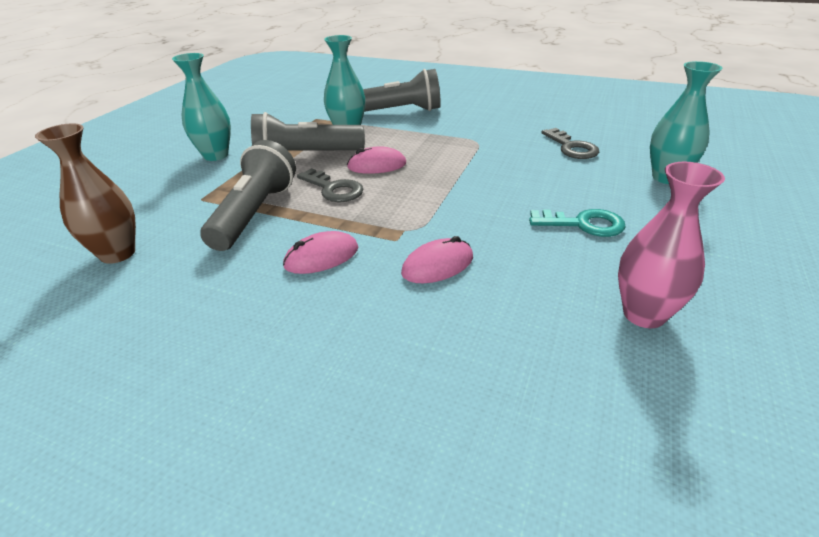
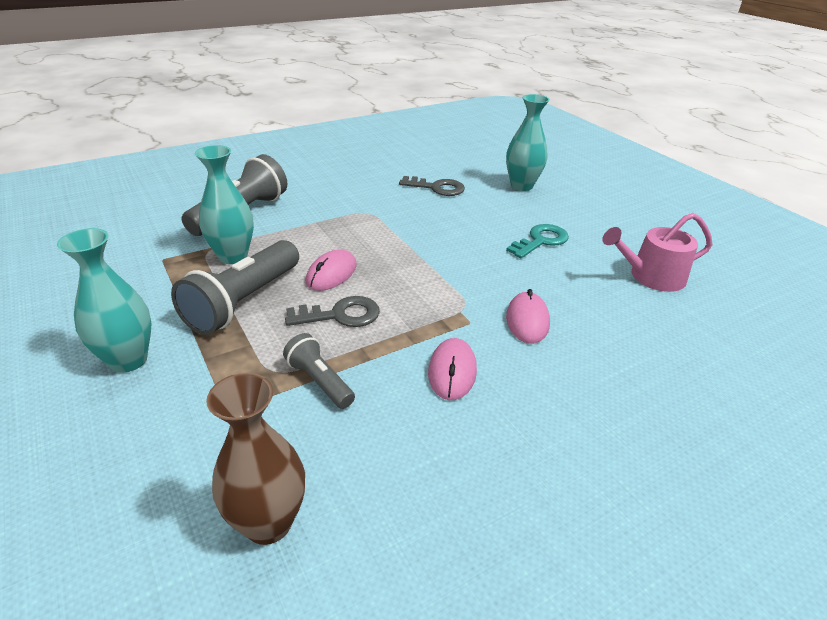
camera: 55 degrees left, 0 degrees up
(255, 213) = (319, 381): grey flashlight -> grey flashlight, size x0.54
(644, 314) = (651, 277): pink vase -> pink watering can

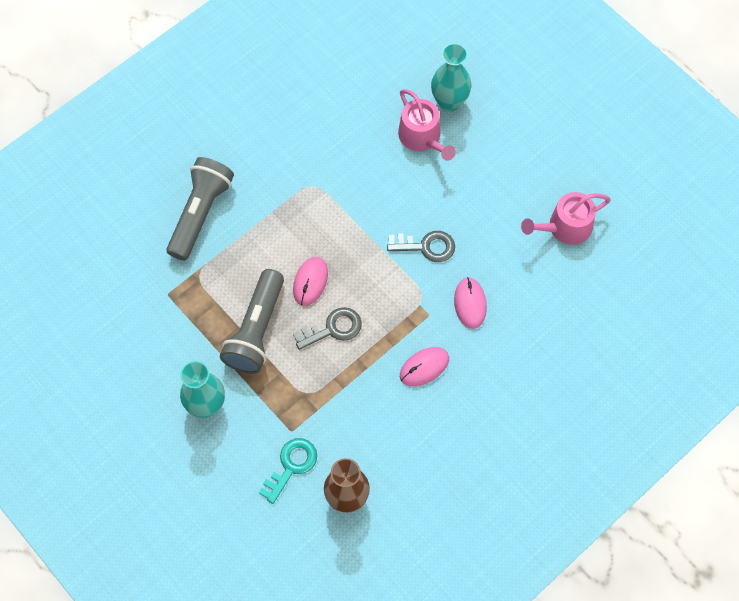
camera: 10 degrees left, 30 degrees up
(233, 256) = (223, 278): turquoise vase -> none
(319, 381) = (339, 395): grey flashlight -> none
(437, 188) = (367, 125): grey key -> grey key (426, 246)
(452, 371) = (424, 367): pink mouse -> pink mouse turned 60 degrees clockwise
(490, 200) = (422, 137): none -> pink watering can
(541, 241) = (474, 195): turquoise key -> turquoise key (291, 466)

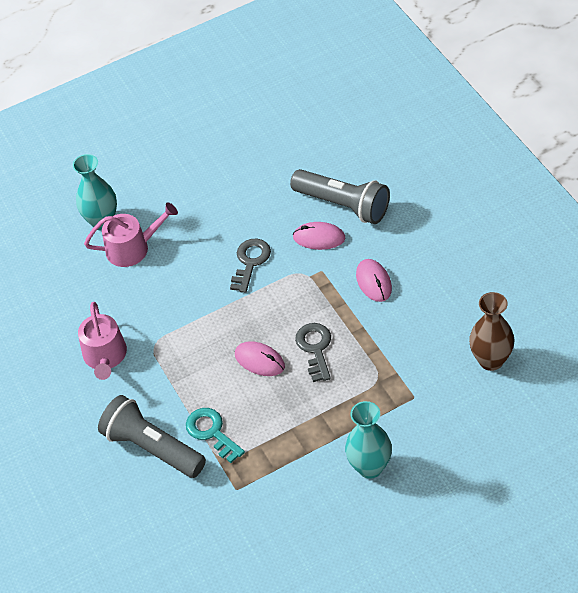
camera: 70 degrees left, 15 degrees down
(256, 331) = (300, 413): grey flashlight -> grey flashlight (343, 205)
(291, 466) = (450, 401): turquoise key -> turquoise key (211, 432)
(565, 227) = (263, 157): pink watering can -> pink watering can (105, 356)

